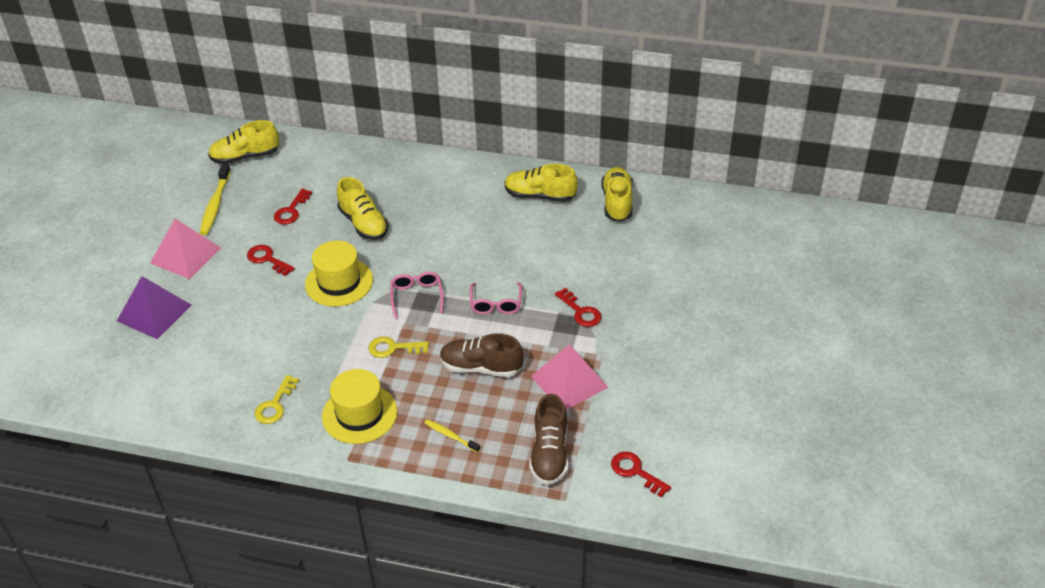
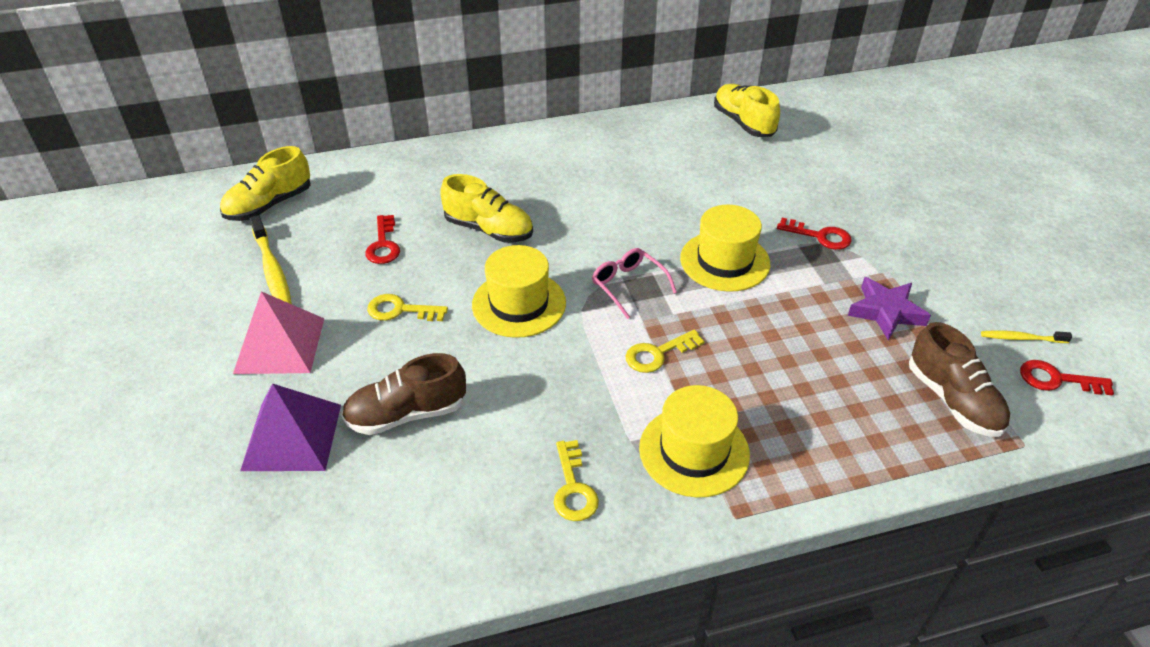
camera: 30 degrees left, 0 degrees up
(267, 259) = (400, 310): red key -> yellow key
(450, 436) = (826, 429): yellow toothbrush -> yellow toothbrush (1021, 338)
(481, 367) = (779, 335): brown shoe -> brown shoe (407, 414)
(496, 304) = (724, 261): pink glasses -> yellow hat
(540, 196) = (659, 140): yellow shoe -> none
(569, 381) = (886, 312): pink pyramid -> purple star

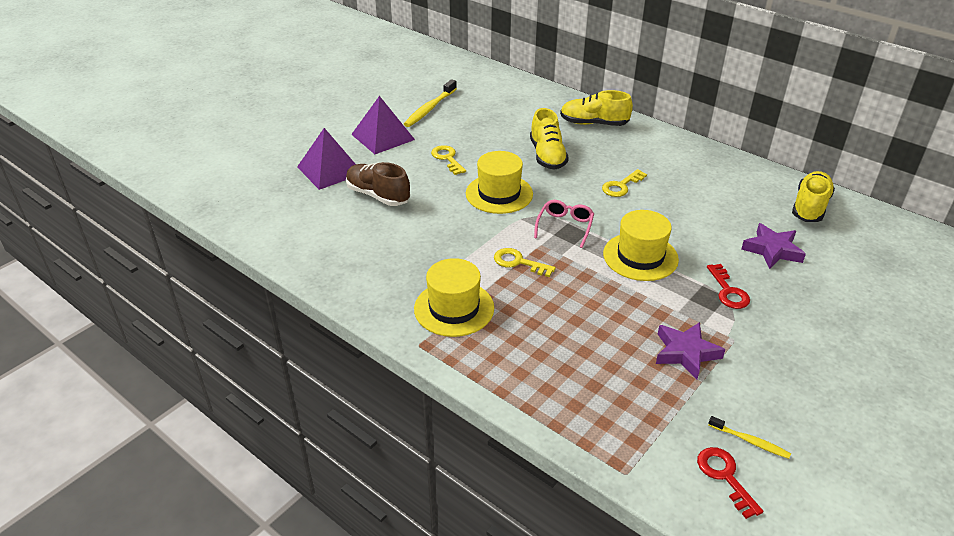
camera: 55 degrees right, 5 degrees down
(269, 205) = (475, 83): yellow shoe -> yellow shoe (593, 123)
(279, 345) = (383, 137): pink pyramid -> purple pyramid
(383, 245) = (490, 129): red key -> none
(573, 488) = (382, 273): yellow key -> yellow key (621, 186)
(784, 178) = (772, 250): none -> purple star
(953, 400) = (630, 418): brown shoe -> none
(1021, 338) = (750, 441): yellow toothbrush -> yellow toothbrush turned 150 degrees clockwise

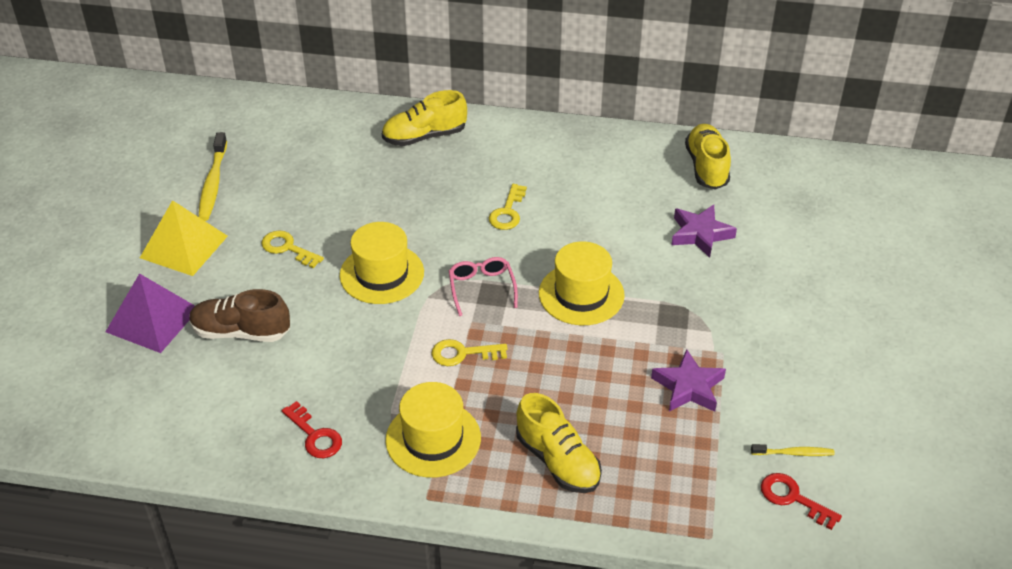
camera: 30 degrees left, 5 degrees up
(383, 137) = (184, 246): purple pyramid -> yellow pyramid
(547, 156) = (401, 201): yellow shoe -> yellow shoe (557, 461)
(728, 291) = (687, 300): red key -> red key (315, 435)

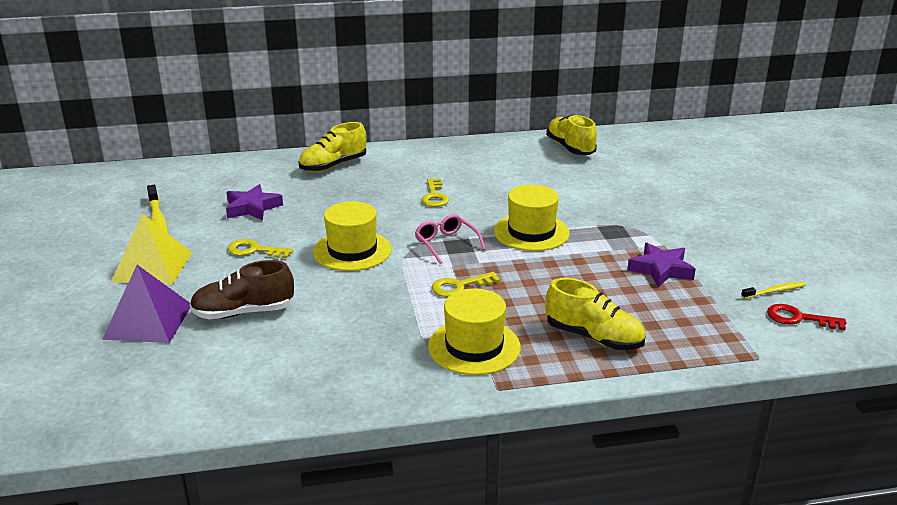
camera: 20 degrees left, 15 degrees down
(315, 435) = (361, 368): red key -> none
(700, 234) = (596, 183): purple star -> purple star (252, 207)

